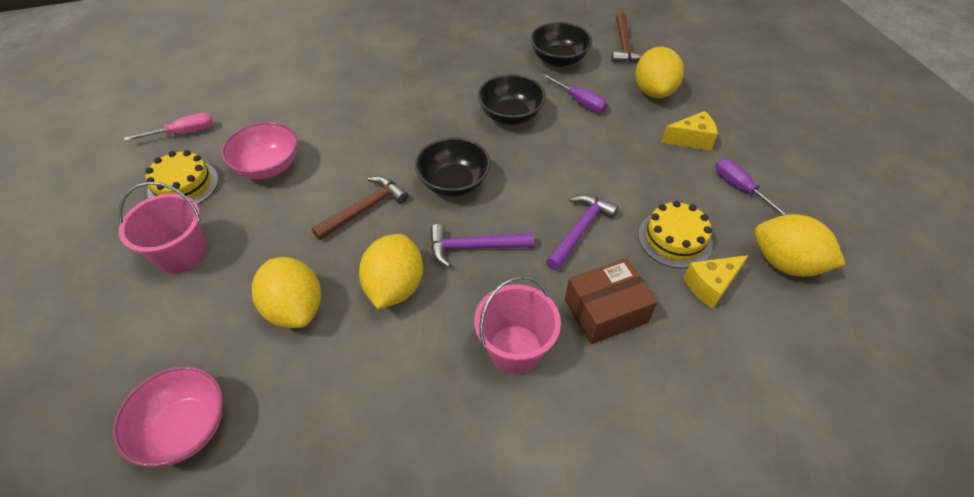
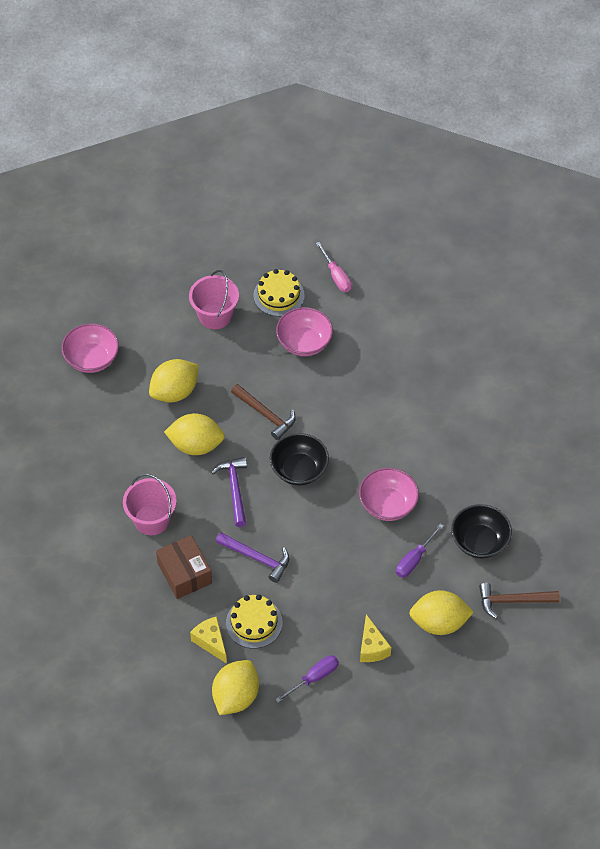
camera: 85 degrees right, 5 degrees up
(510, 115) = (388, 504): black bowl -> pink bowl

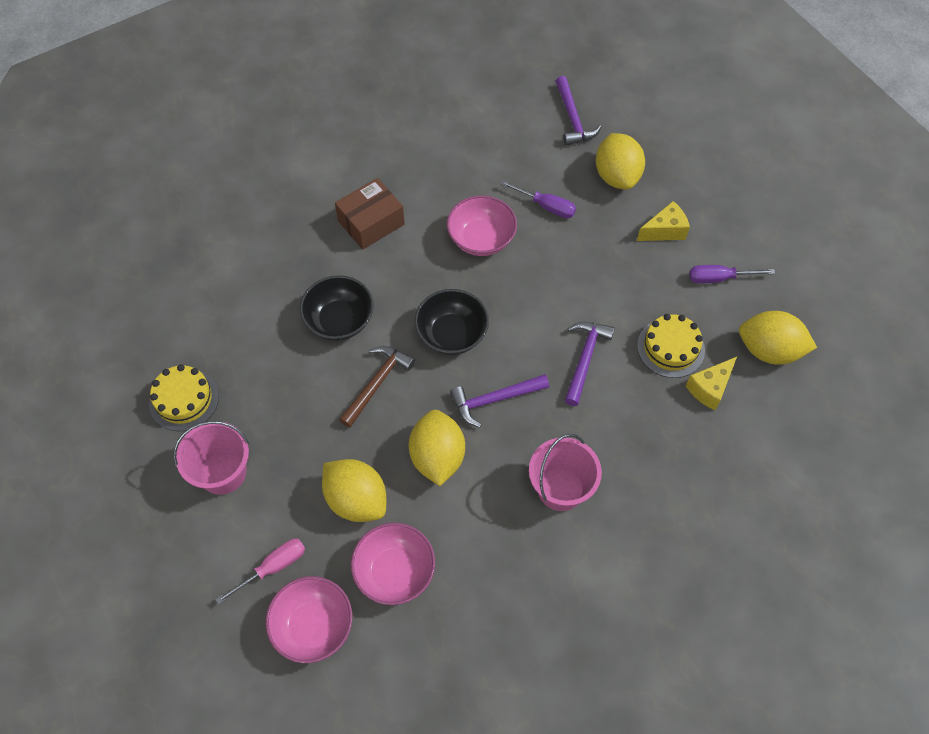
camera: 100 degrees left, 5 degrees up
(184, 573) = (627, 434): brown box -> brown box (371, 222)
(304, 342) = (259, 358): pink bowl -> pink bowl (395, 572)
(314, 678) = (719, 278): purple screwdriver -> purple screwdriver turned 45 degrees counterclockwise
(336, 276) = (149, 337): pink screwdriver -> pink screwdriver (273, 567)
(479, 541) = (509, 152): black bowl -> black bowl (339, 320)
(513, 601) = (573, 118): brown hammer -> purple hammer

